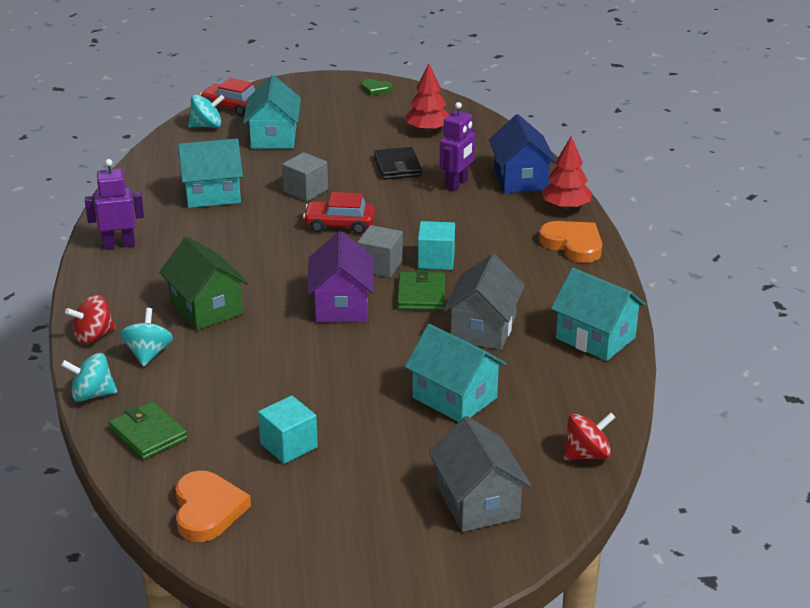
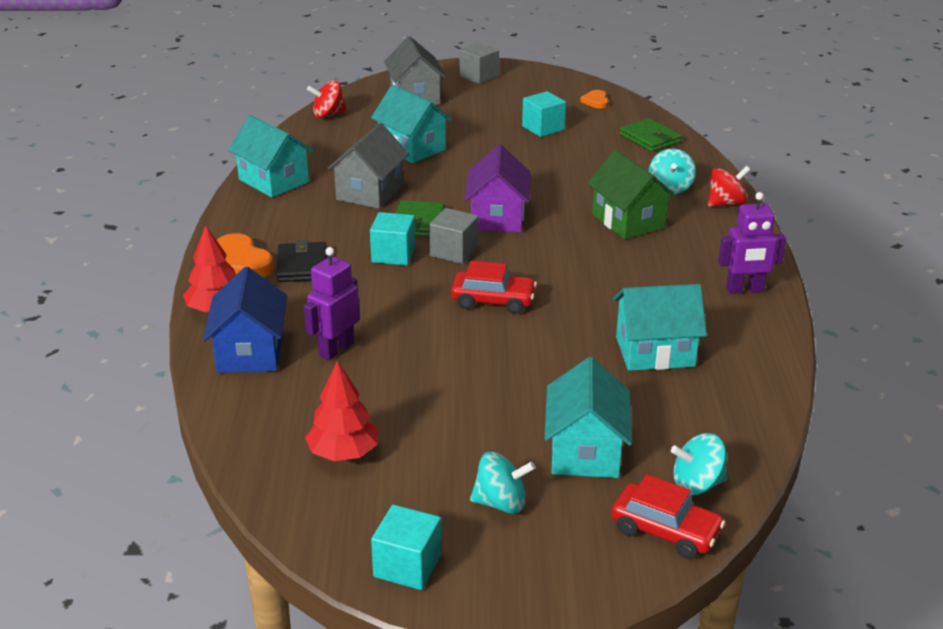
camera: 175 degrees left, 0 degrees up
(92, 394) = (705, 163): turquoise spinning top -> turquoise spinning top (501, 503)
(207, 510) = (595, 101): orange heart -> orange heart, size x0.54
(305, 191) = (534, 350): grey cube -> grey cube (478, 76)
(376, 89) = (407, 566): green heart -> turquoise cube
(397, 167) = (407, 383): black wallet -> black wallet (302, 266)

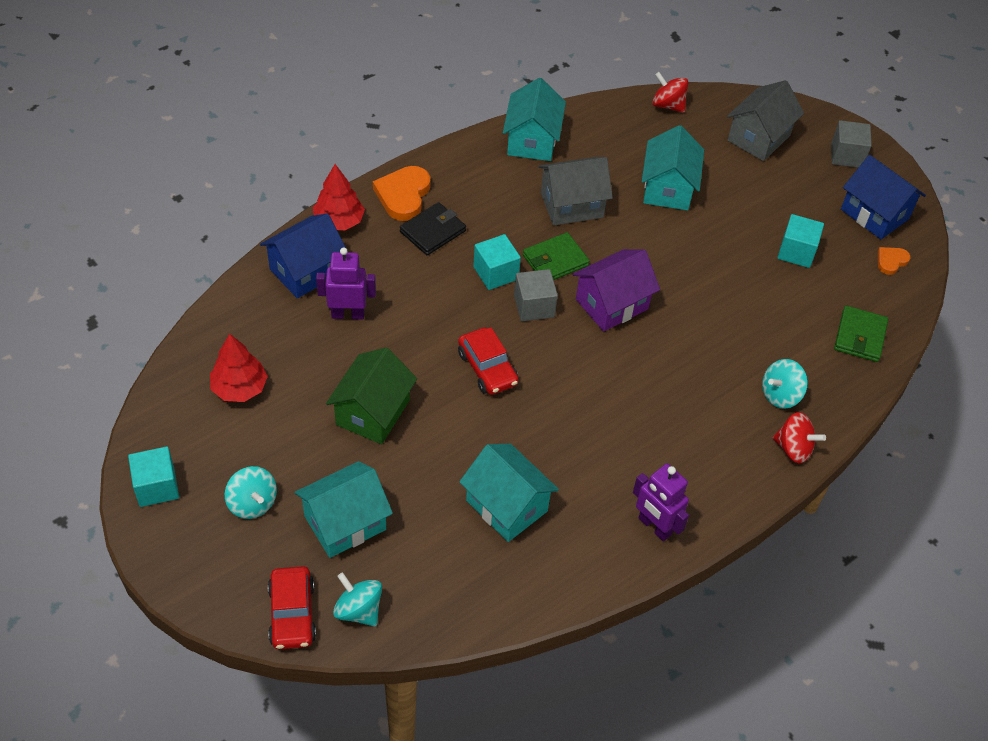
camera: 50 degrees right, 20 degrees up
(545, 89) = (874, 214): none -> blue house
(628, 221) = (691, 393): green house -> green house (373, 412)

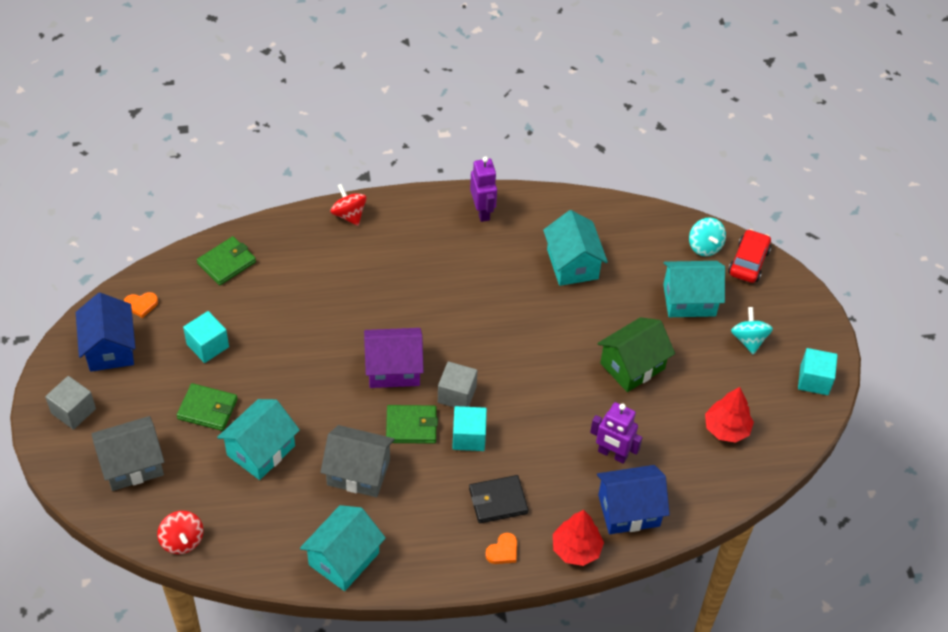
camera: 150 degrees left, 0 degrees up
(403, 195) = (503, 551): orange heart -> orange heart, size x0.54
(487, 368) = (526, 361): red car -> none
(743, 201) = (207, 409): none -> green wallet
(780, 395) = (325, 250): turquoise spinning top -> none

